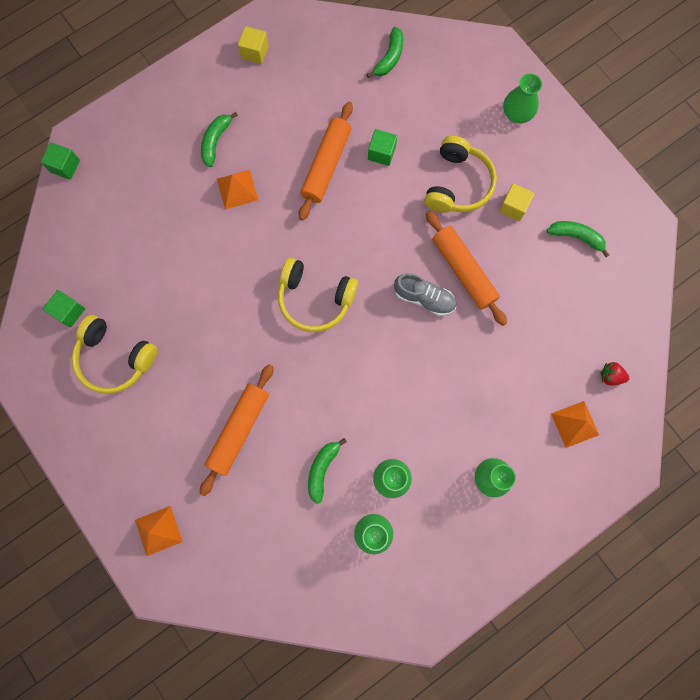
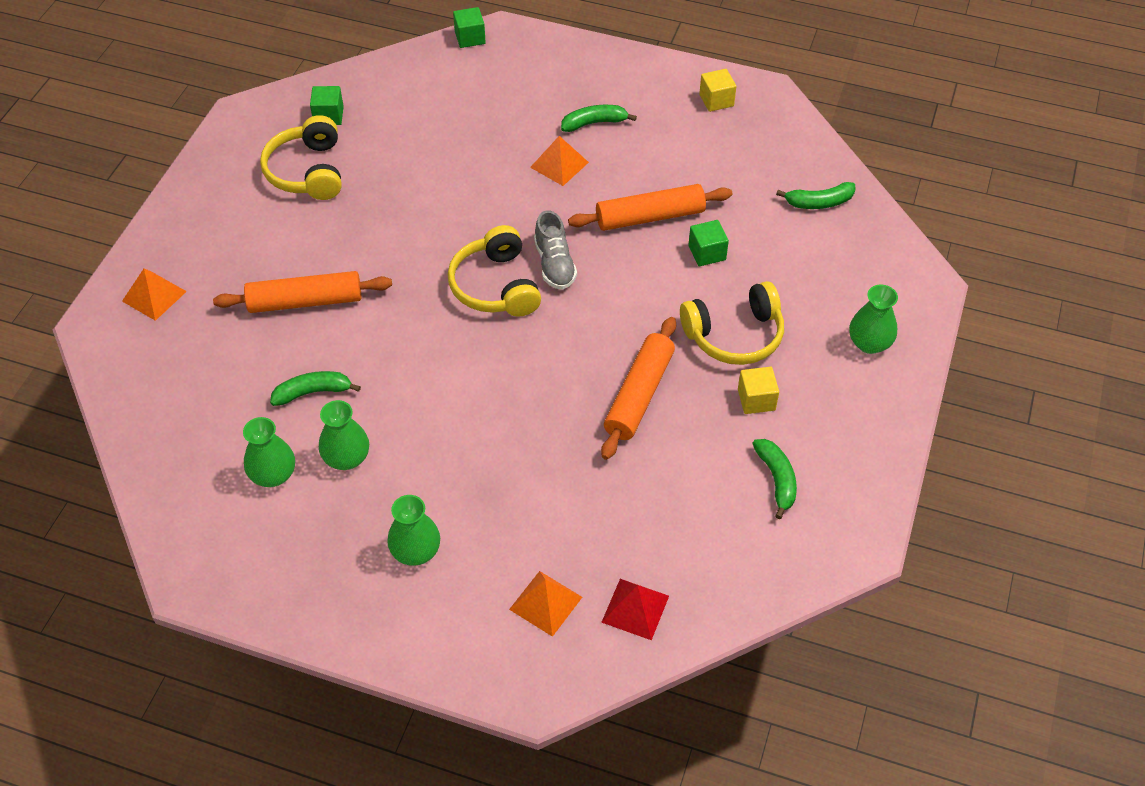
camera: 55 degrees right, 25 degrees down
(424, 298) = (576, 377): grey shoe -> grey shoe (554, 264)
(610, 376) = (635, 609): red strawberry -> red pyramid

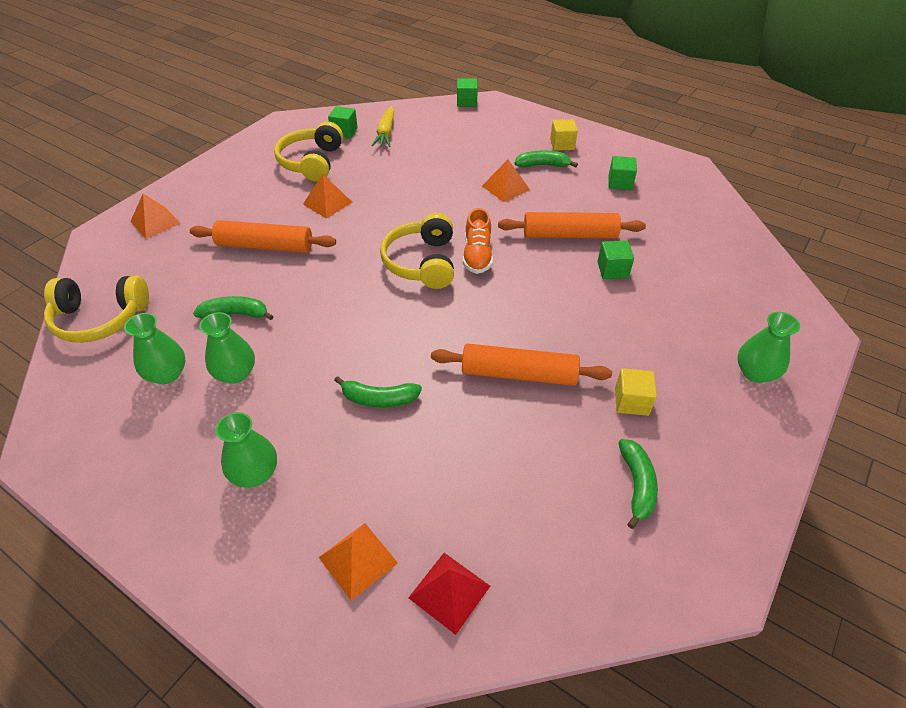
camera: 15 degrees right, 5 degrees down
(353, 227) = (327, 203): none -> orange pyramid
(383, 108) = (386, 133): none -> yellow carrot
(554, 264) = (477, 255): grey shoe -> orange shoe
(639, 395) = (518, 374): orange rolling pin -> orange rolling pin turned 60 degrees clockwise
(690, 132) = (620, 183): none -> green cube
(716, 100) = (646, 165): yellow cube -> yellow cube (562, 144)
(734, 335) = (622, 340): yellow headphones -> yellow headphones (100, 318)
(819, 202) = (722, 249): green banana -> green banana (379, 399)

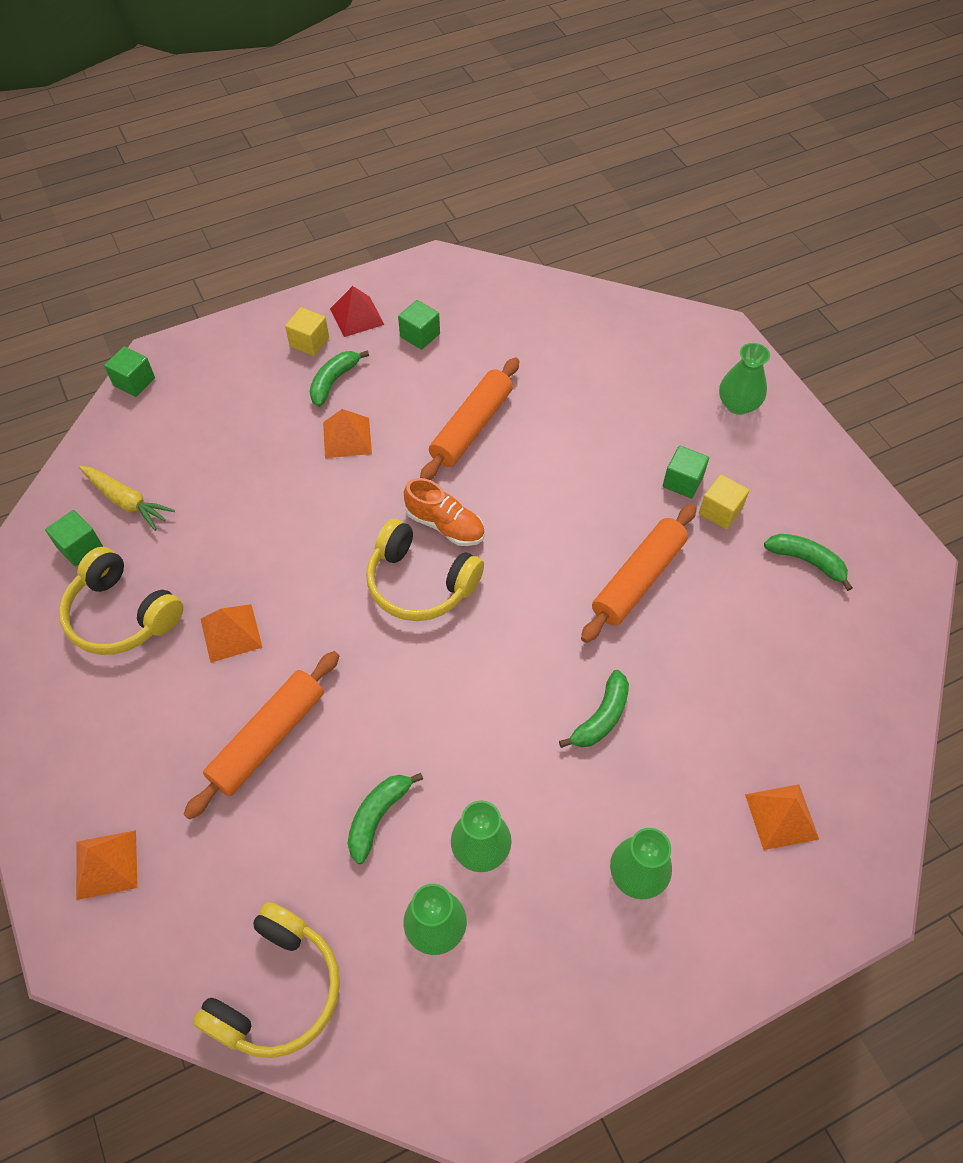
camera: 60 degrees left, 10 degrees up
(449, 591) = (843, 755): red pyramid -> red pyramid (357, 316)
(612, 270) = (548, 423): green cube -> green cube (682, 481)

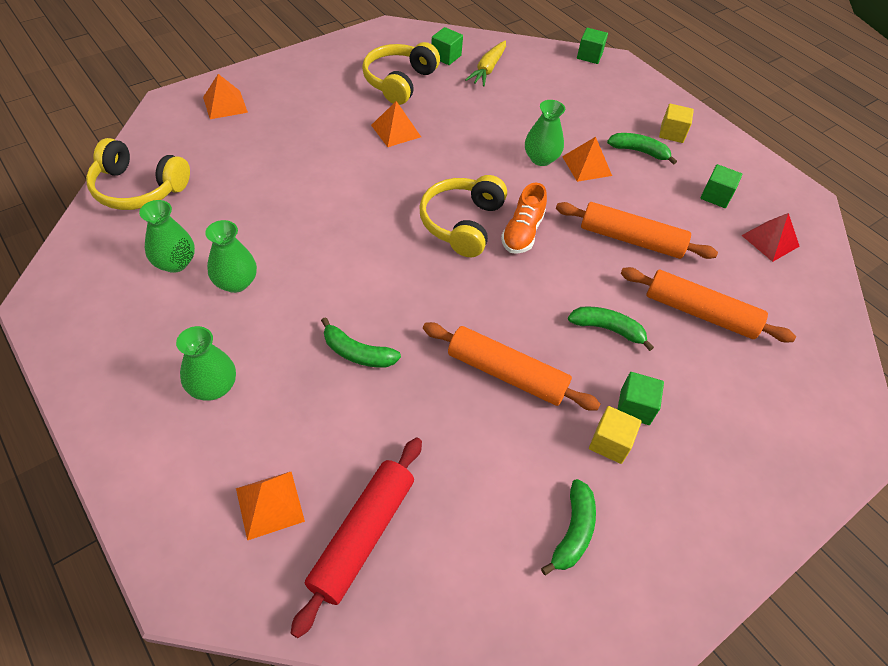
camera: 75 degrees right, 5 degrees down
(268, 739) = (316, 160): orange rolling pin -> orange rolling pin (699, 313)
(357, 316) = (714, 156): red pyramid -> red pyramid (770, 240)
(377, 817) = (260, 222): green banana -> green banana (607, 329)
(738, 404) = (762, 458): green vase -> green vase (541, 158)
(812, 733) = (362, 535): none -> red rolling pin

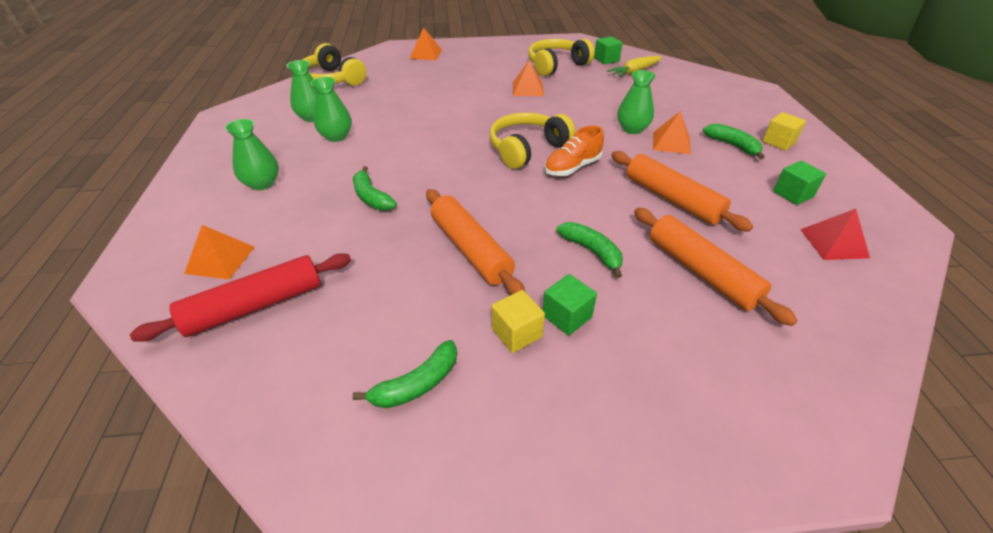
camera: 35 degrees right, 10 degrees down
(589, 56) = (735, 81): green cube -> none

